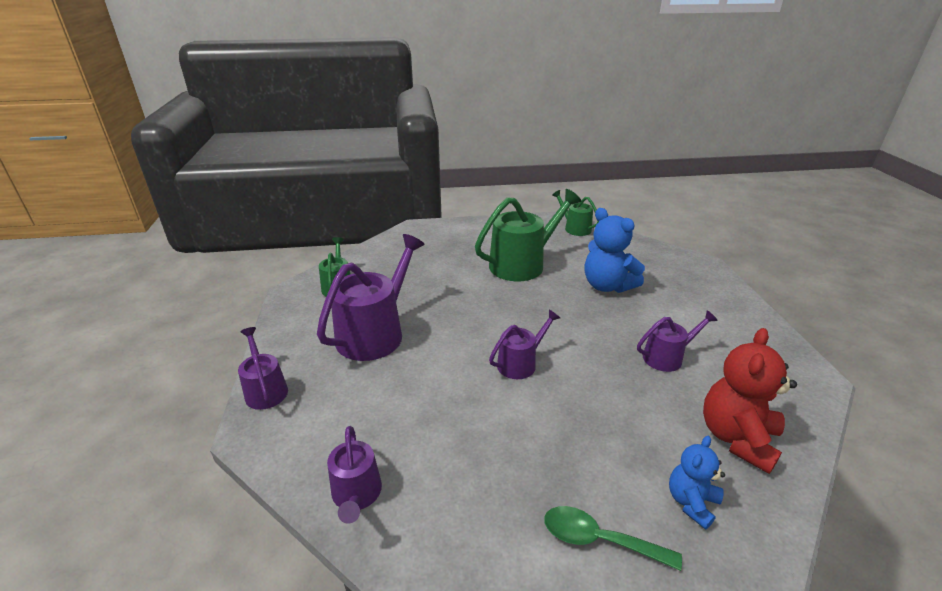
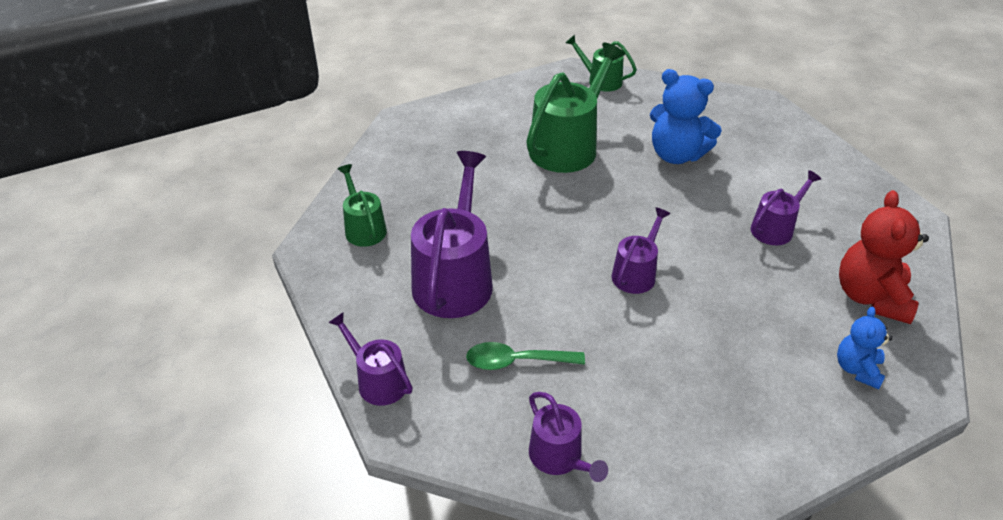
camera: 20 degrees left, 10 degrees up
(599, 540) = (798, 426): green spoon -> green spoon (516, 361)

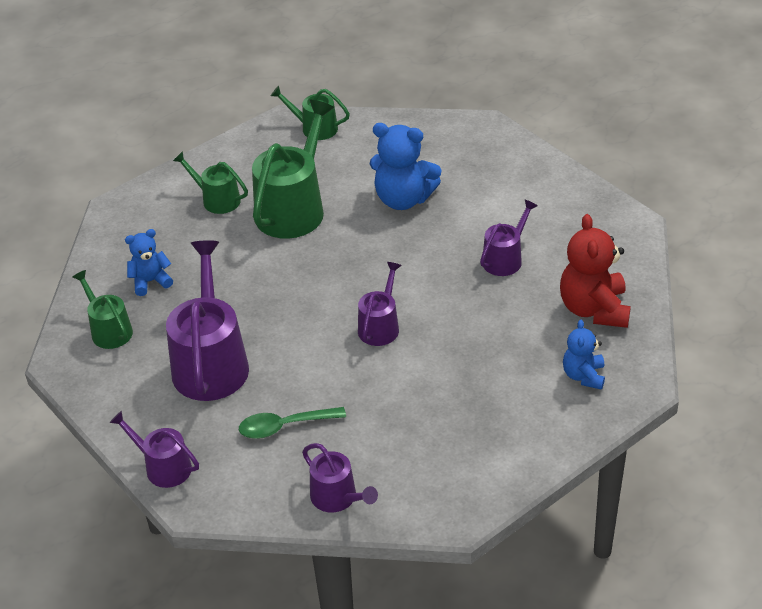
camera: 10 degrees left, 0 degrees up
(416, 189) = (150, 281): none -> blue teddy bear
(497, 127) = (217, 200): none -> green watering can

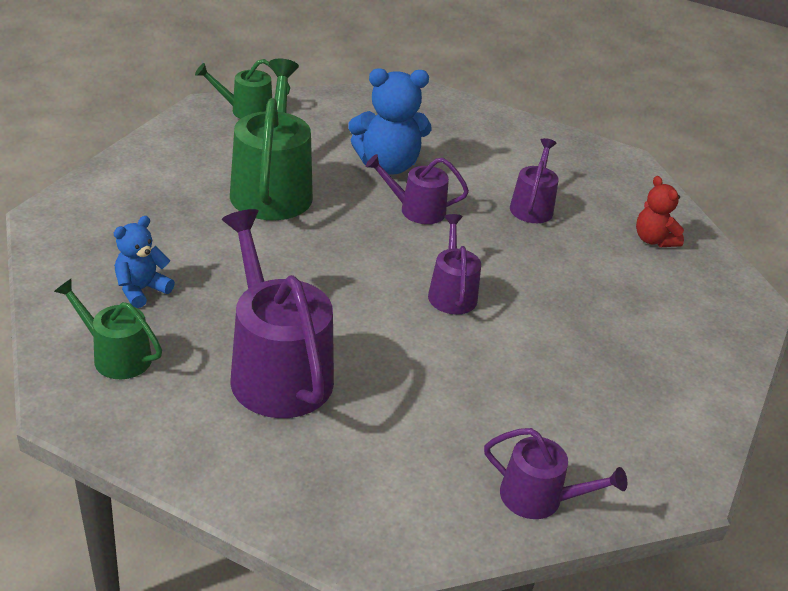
camera: 30 degrees left, 5 degrees down
(163, 467) = (292, 514): purple watering can -> purple watering can (416, 210)
(217, 200) = (175, 191): green watering can -> none
(284, 426) = (417, 426): green spoon -> none
(583, 376) = (695, 305): blue teddy bear -> none
(594, 309) = (653, 240): red teddy bear -> red teddy bear, size x0.59

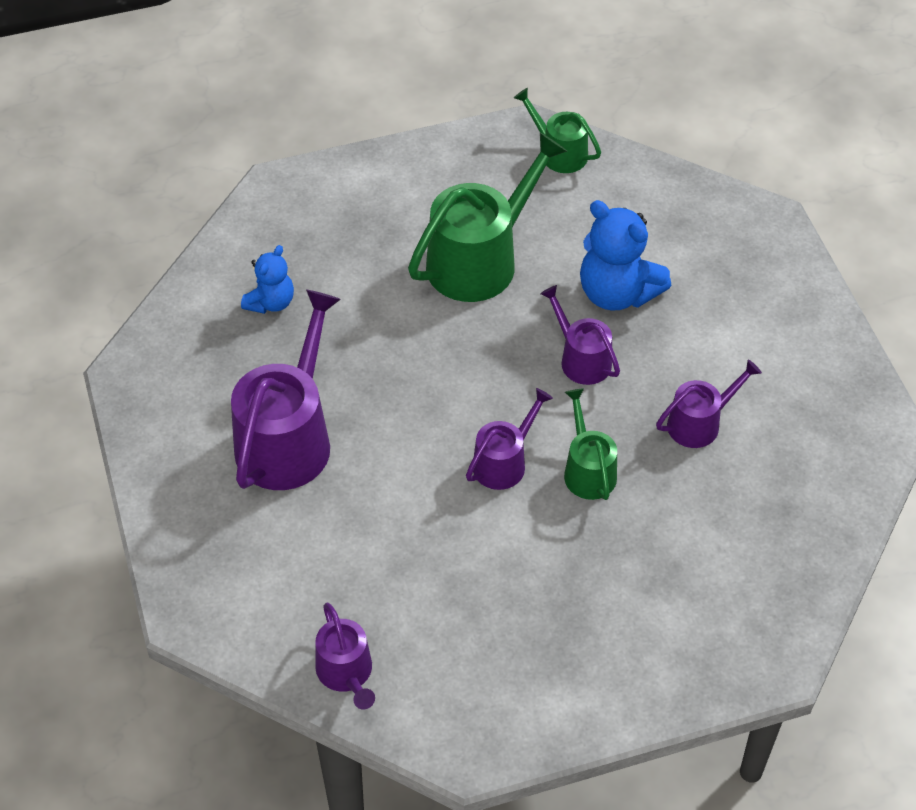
camera: 50 degrees right, 15 degrees up
(116, 356) = (196, 352): green watering can -> green watering can (588, 470)
(141, 290) = (271, 302): blue teddy bear -> blue teddy bear turned 120 degrees clockwise
(653, 240) = (773, 535): red teddy bear -> none

